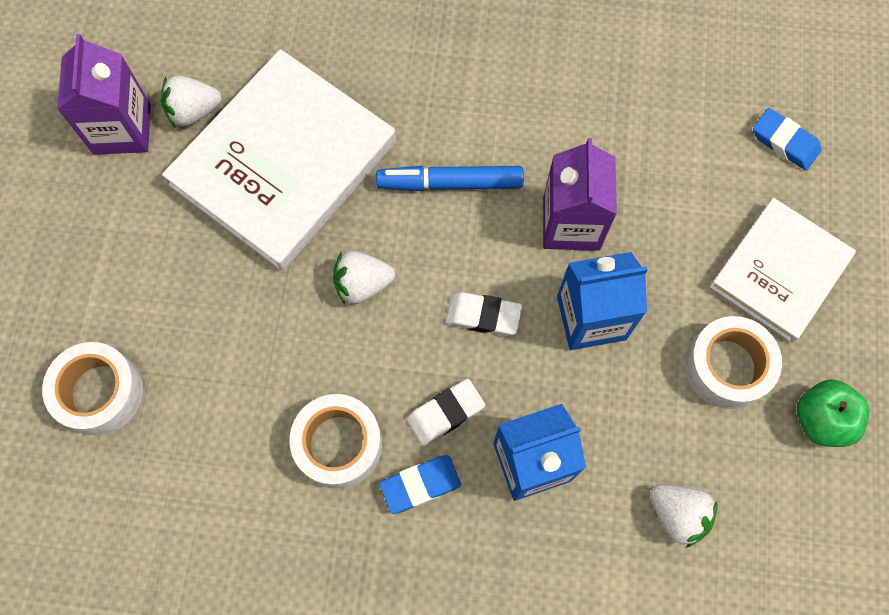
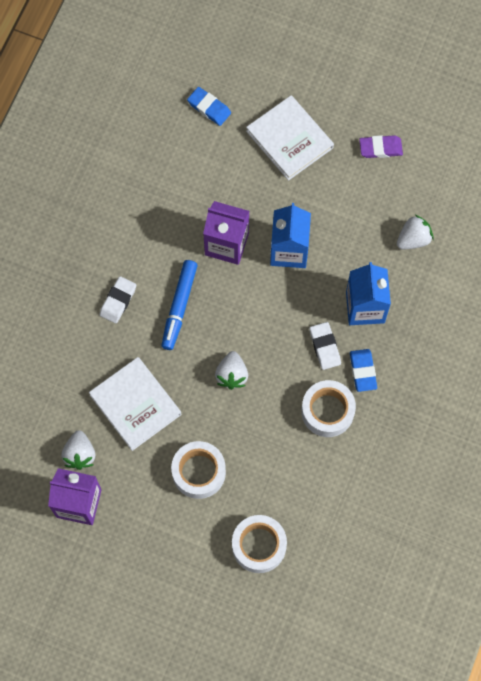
camera: 75 degrees left, 0 degrees up
(283, 163) = (135, 404): white book -> white book, size x0.62
(483, 316) = (271, 310): white eraser -> white eraser (118, 301)
(727, 367) = (338, 186): white tape -> white tape (199, 472)
(784, 142) = (209, 108): blue eraser -> blue eraser turned 75 degrees clockwise
(821, 419) = (380, 148): green apple -> purple eraser

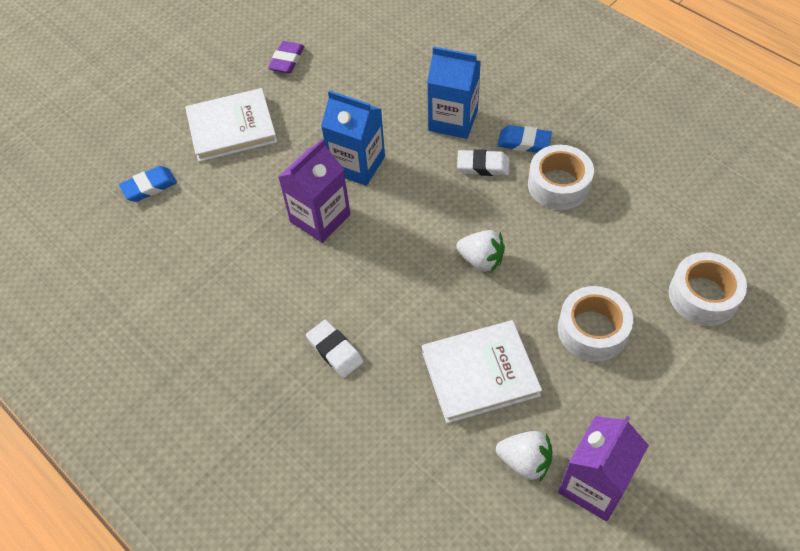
camera: 65 degrees left, 15 degrees down
(179, 307) = (373, 287): blue marker -> none
(413, 239) = (397, 63): white strawberry -> none

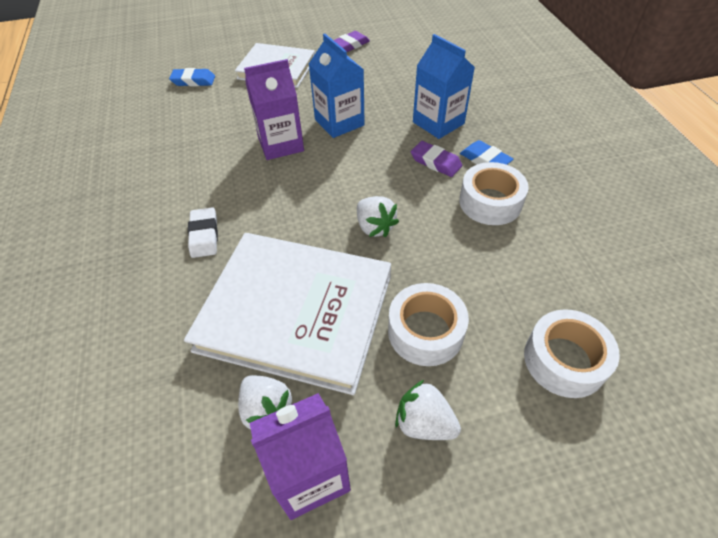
camera: 30 degrees right, 5 degrees down
(480, 373) = (296, 312): white book -> white book, size x1.62
(483, 166) = (435, 162): white eraser -> purple eraser
(643, 400) = (424, 423): none -> white strawberry

